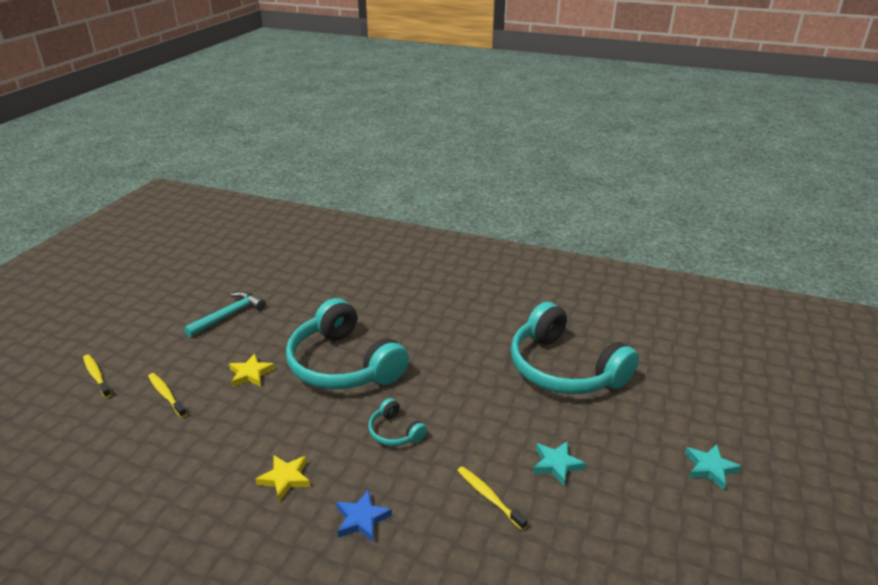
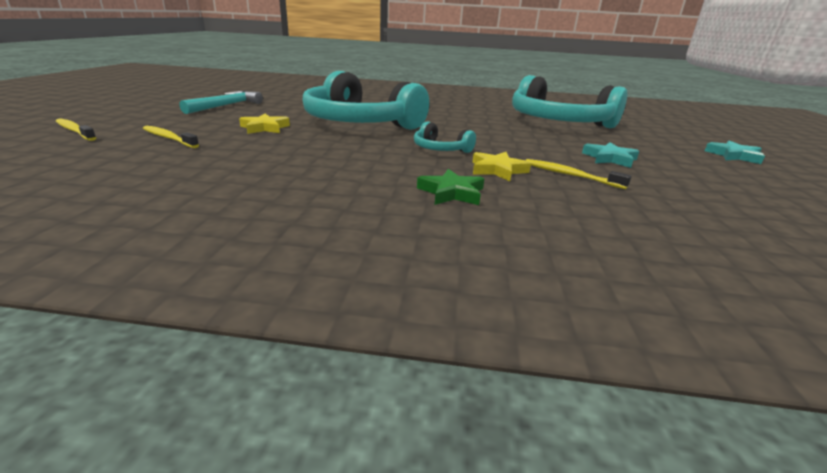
camera: 15 degrees left, 5 degrees down
(285, 478) = (341, 175): yellow star -> yellow star (497, 170)
(362, 519) = (451, 193): blue star -> green star

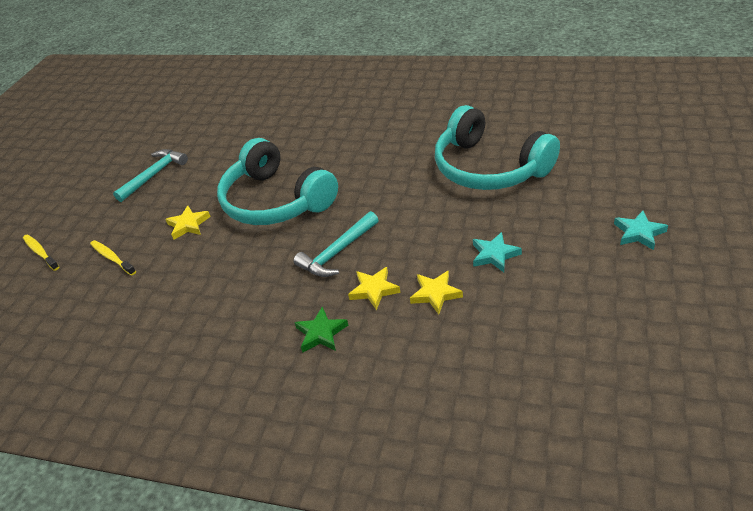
camera: 15 degrees right, 15 degrees up
(440, 149) = (337, 252): turquoise headphones -> turquoise hammer
(570, 175) = (435, 294): yellow toothbrush -> yellow star

